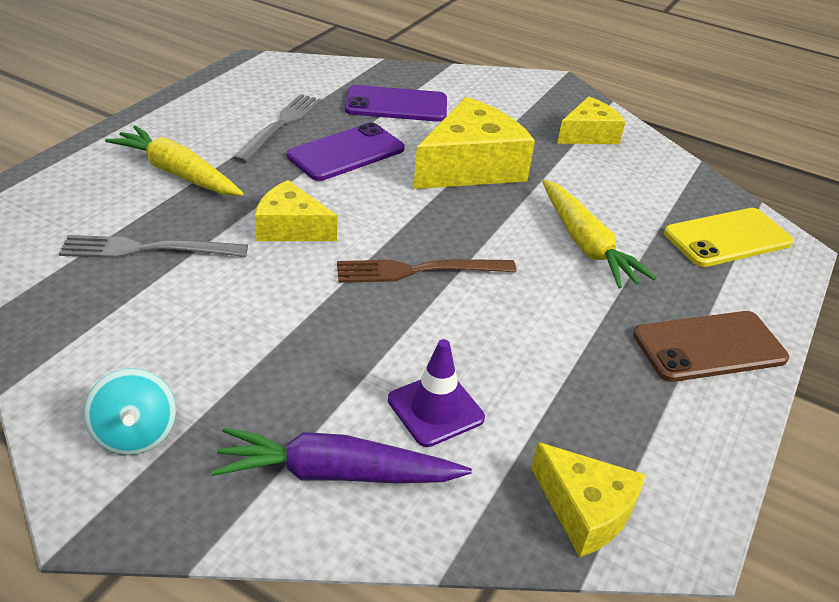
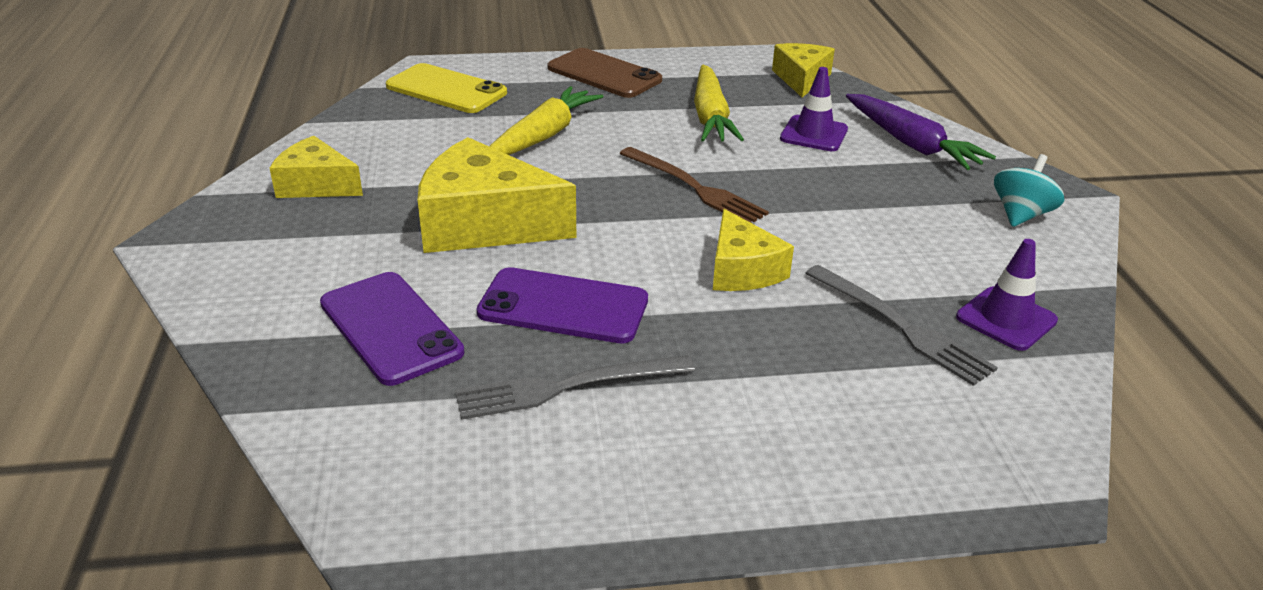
camera: 125 degrees left, 5 degrees down
(76, 299) = (1006, 319): none -> purple traffic cone
(177, 173) = (778, 395): yellow carrot -> yellow carrot (710, 116)

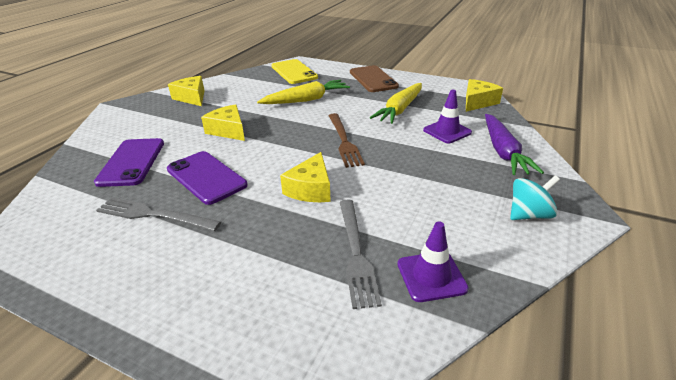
camera: 35 degrees right, 0 degrees up
(484, 224) = (228, 130): yellow cheese -> yellow cheese, size x0.60

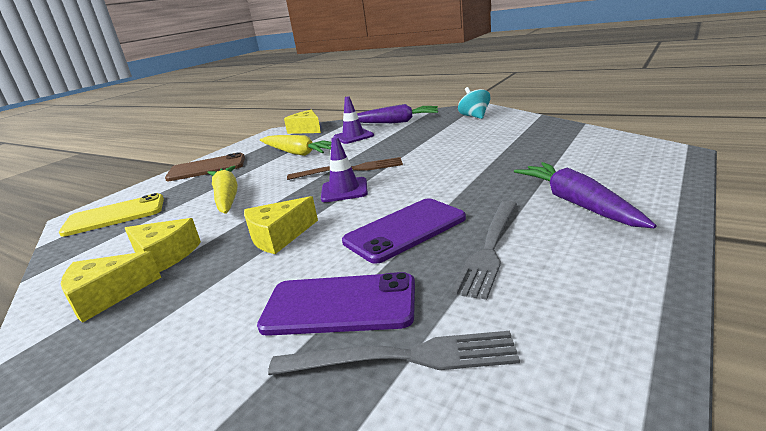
camera: 80 degrees left, 10 degrees down
(198, 270) = (577, 203): none -> purple carrot
(311, 189) = (438, 174): yellow cheese -> yellow cheese (165, 255)
(355, 252) = (528, 152): grey fork -> grey fork (401, 358)
(431, 276) = (545, 133): purple traffic cone -> purple traffic cone (344, 190)

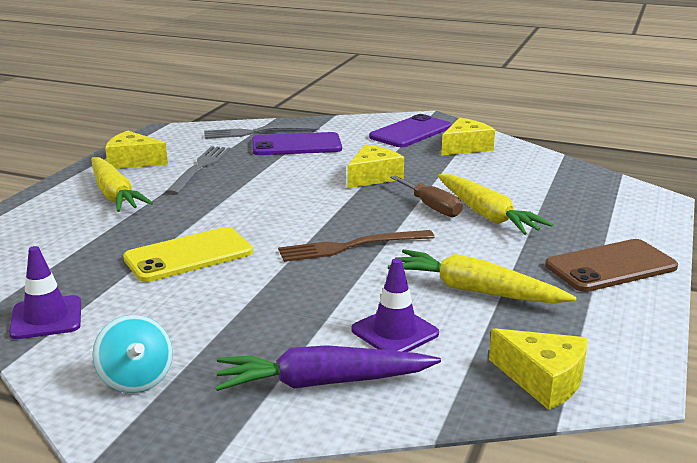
camera: 165 degrees right, 0 degrees up
(115, 215) = (602, 198): yellow phone -> yellow phone (189, 255)
(165, 255) = (462, 166): yellow cheese -> yellow cheese (133, 161)
(261, 202) = (432, 207): none -> brown screwdriver
(344, 190) = (339, 216): purple traffic cone -> purple traffic cone (46, 318)
(405, 230) = (263, 179): purple phone -> purple phone (410, 132)
(577, 203) = (114, 195): purple carrot -> yellow carrot

